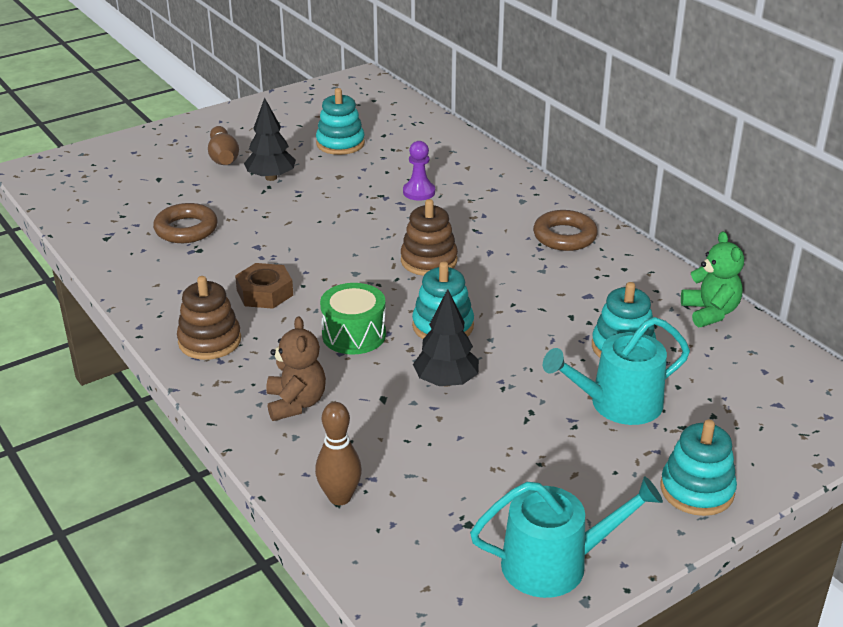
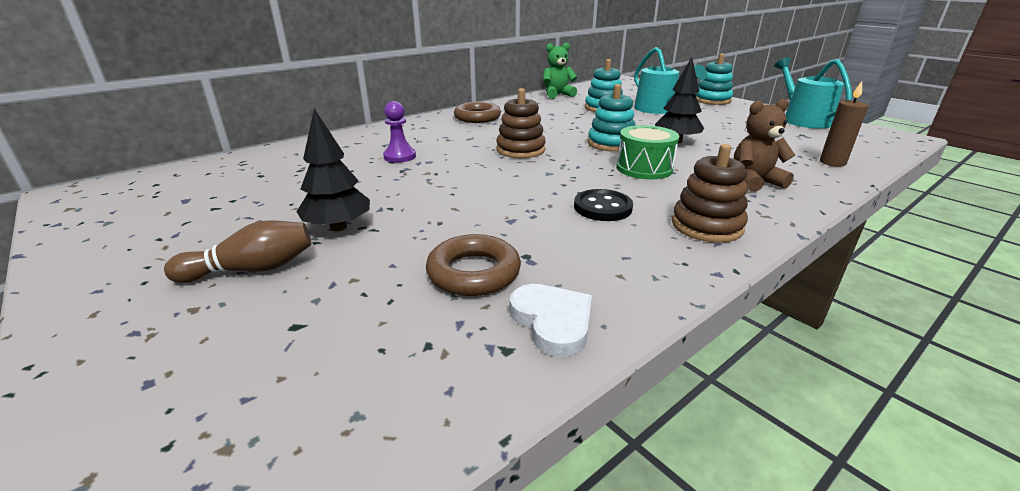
camera: 95 degrees left, 5 degrees down
(121, 253) = (552, 322): none -> white heart
(264, 293) = (602, 207): brown nut -> black button
(340, 143) = (266, 194): turquoise stacking toy -> none
(340, 497) = (832, 162): brown bowling pin -> brown candle

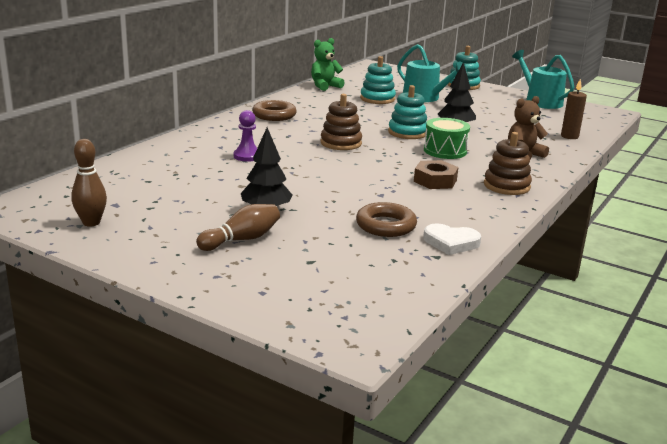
camera: 20 degrees left, 5 degrees down
(123, 220) = (91, 222): none -> brown bowling pin
(552, 322) = (451, 242): white heart -> white heart turned 150 degrees clockwise
(602, 207) = (435, 181): black button -> brown nut

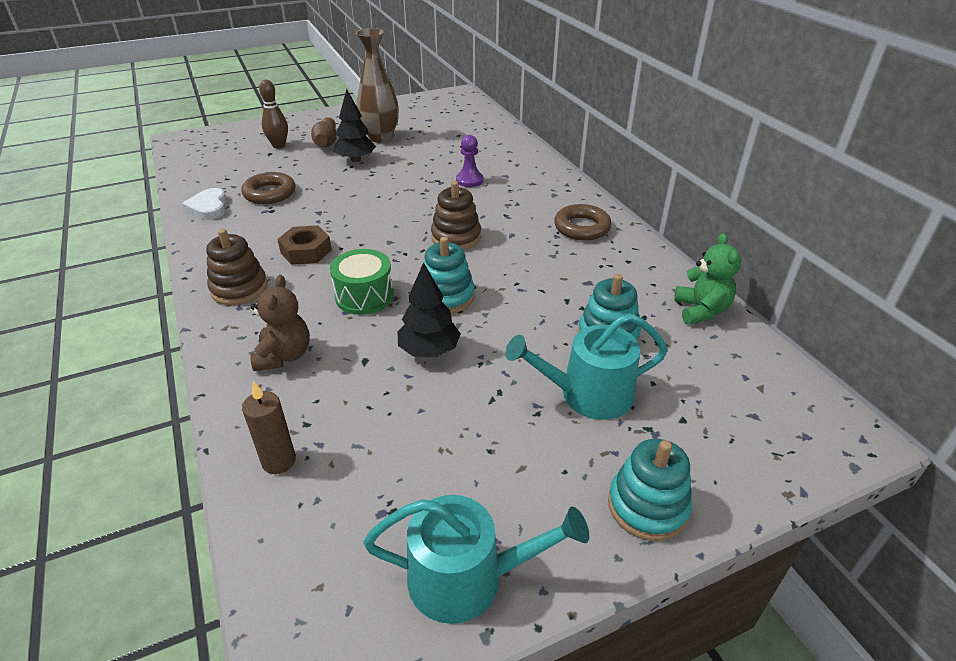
camera: 125 degrees right, 15 degrees up
(91, 222) = (409, 110): brown bowling pin -> brown bowling pin (279, 145)
(196, 215) = (380, 137): none -> brown vase
(451, 242) = (209, 207): white heart -> white heart turned 60 degrees counterclockwise

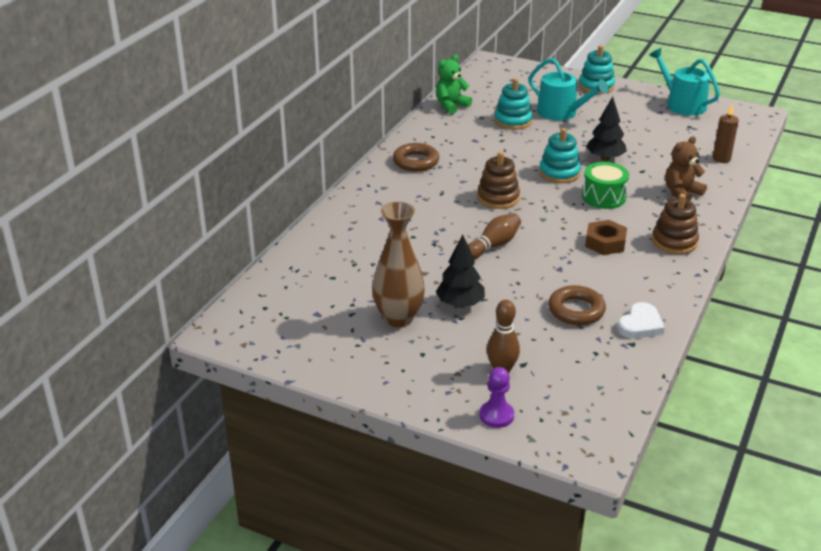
camera: 130 degrees left, 5 degrees down
(326, 142) = (452, 345): brown bowling pin -> brown bowling pin (493, 245)
(469, 180) = (413, 229): purple pawn -> purple pawn (496, 415)

